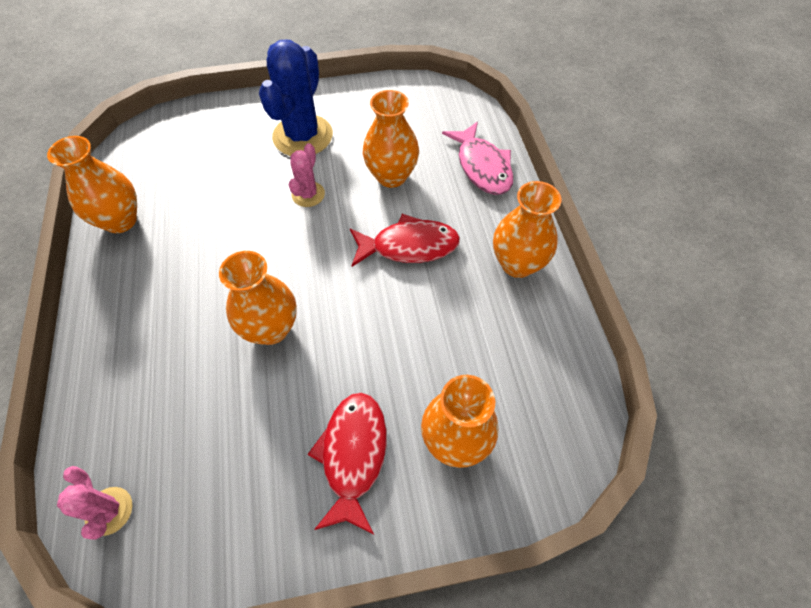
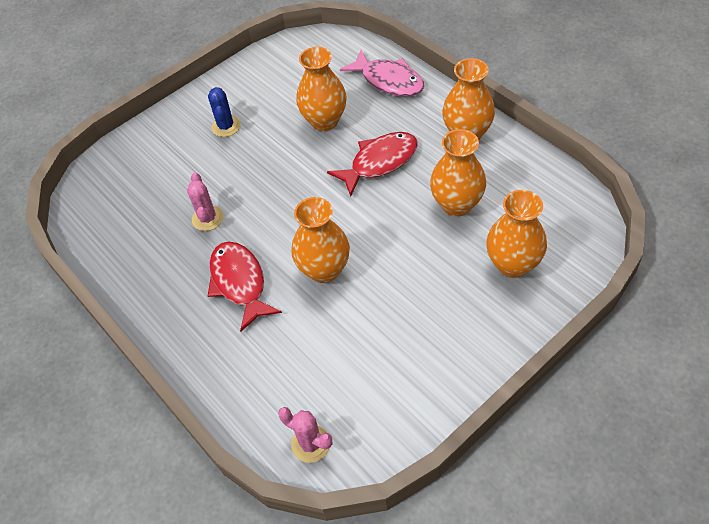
camera: 25 degrees left, 5 degrees down
(120, 220) = (128, 264): orange vase -> orange vase (456, 204)
(303, 136) = (226, 126): blue cactus -> blue cactus, size x0.51
(308, 194) = (269, 166): pink cactus -> pink cactus (207, 218)
(353, 455) = (453, 312): red fish -> red fish (240, 283)

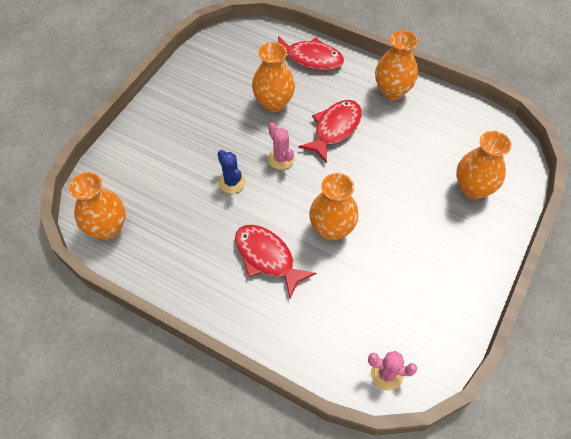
camera: 25 degrees left, 5 degrees up
(207, 218) = (213, 209): pink cactus -> pink cactus (281, 158)
(226, 126) = (191, 125): blue cactus -> blue cactus (231, 182)
(388, 81) = (310, 58): pink fish -> red fish
(456, 204) = (410, 150): orange vase -> orange vase (107, 228)

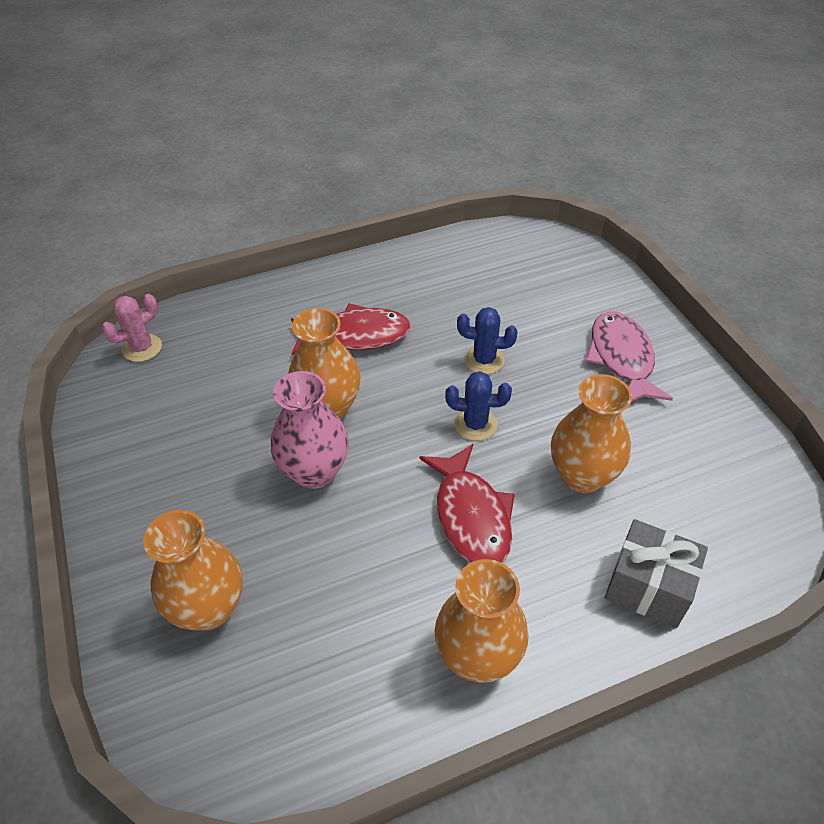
camera: 130 degrees right, 10 degrees down
(107, 228) = (516, 246): orange vase -> none
(178, 125) = (622, 358): none -> pink fish
(281, 158) = (475, 424): pink cactus -> blue cactus
(310, 58) = (648, 587): red fish -> grey gift
(373, 204) = (314, 471): none -> pink vase

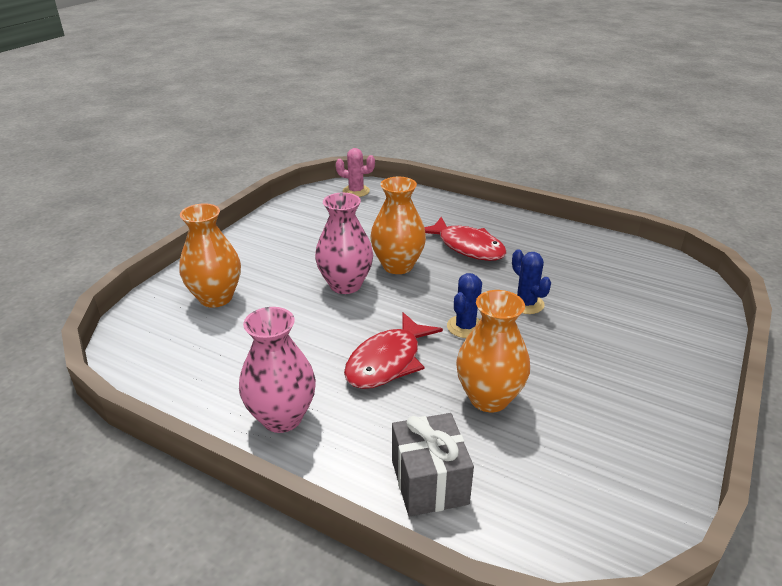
camera: 50 degrees right, 15 degrees down
(475, 424) = (465, 327): blue cactus -> blue cactus turned 60 degrees clockwise
(478, 656) = (282, 417): orange vase -> pink vase
(622, 358) = (632, 367): pink fish -> none

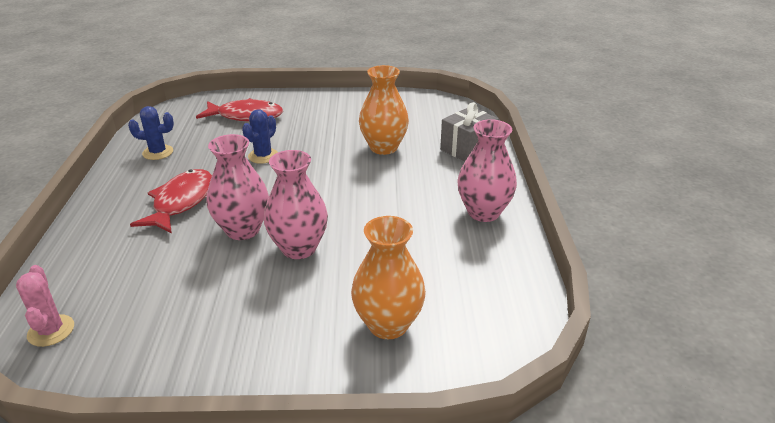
camera: 120 degrees left, 0 degrees up
(387, 361) = (385, 191): red fish -> red fish (246, 116)
(398, 266) = (243, 230): orange vase -> pink vase
(465, 327) = (315, 172): blue cactus -> blue cactus (158, 152)

